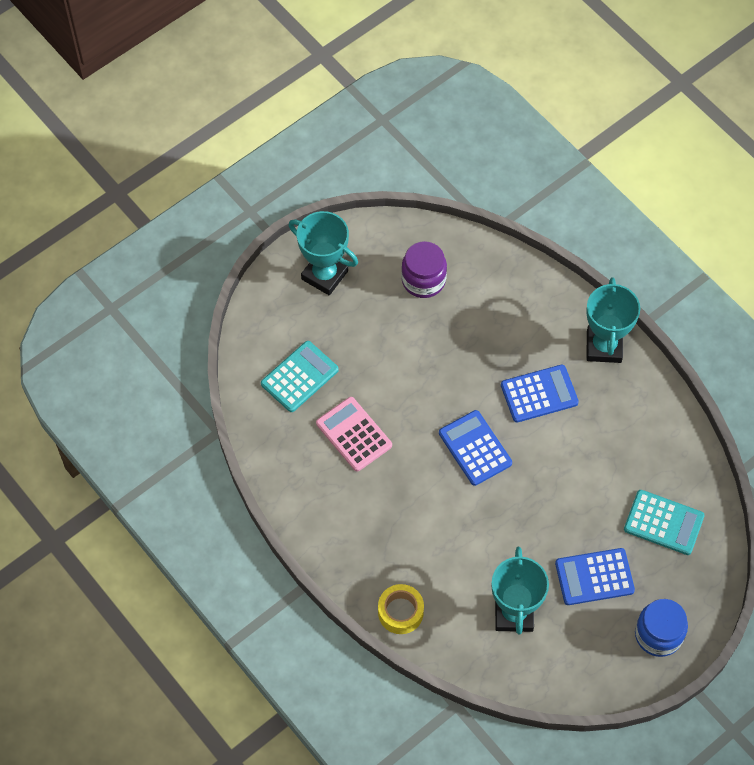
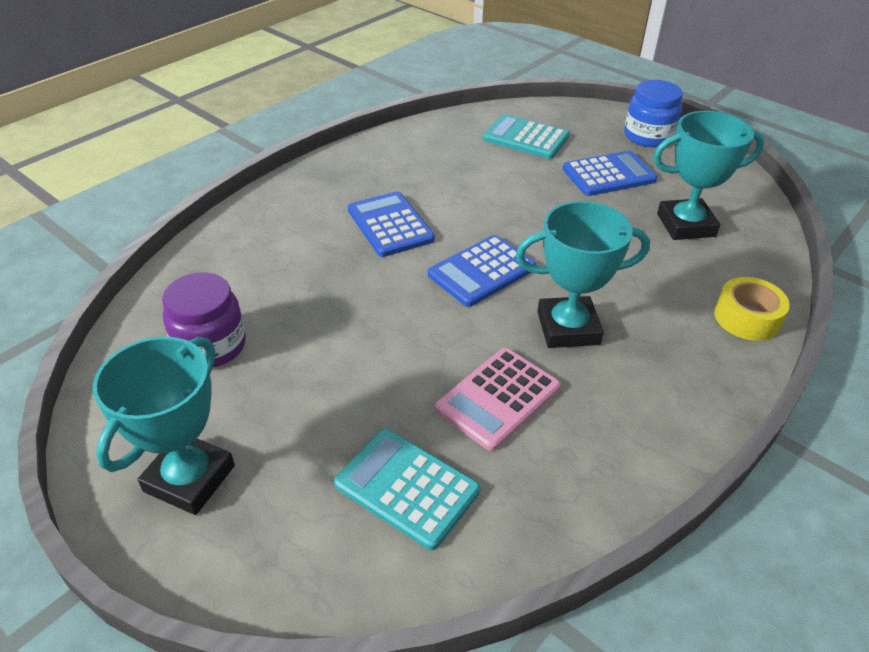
camera: 100 degrees left, 20 degrees down
(594, 577) = (608, 175): blue calculator -> blue calculator turned 90 degrees counterclockwise
(604, 346) = (317, 182): turquoise trophy -> turquoise trophy (568, 328)
(663, 523) = (526, 138): turquoise calculator -> turquoise calculator turned 75 degrees counterclockwise

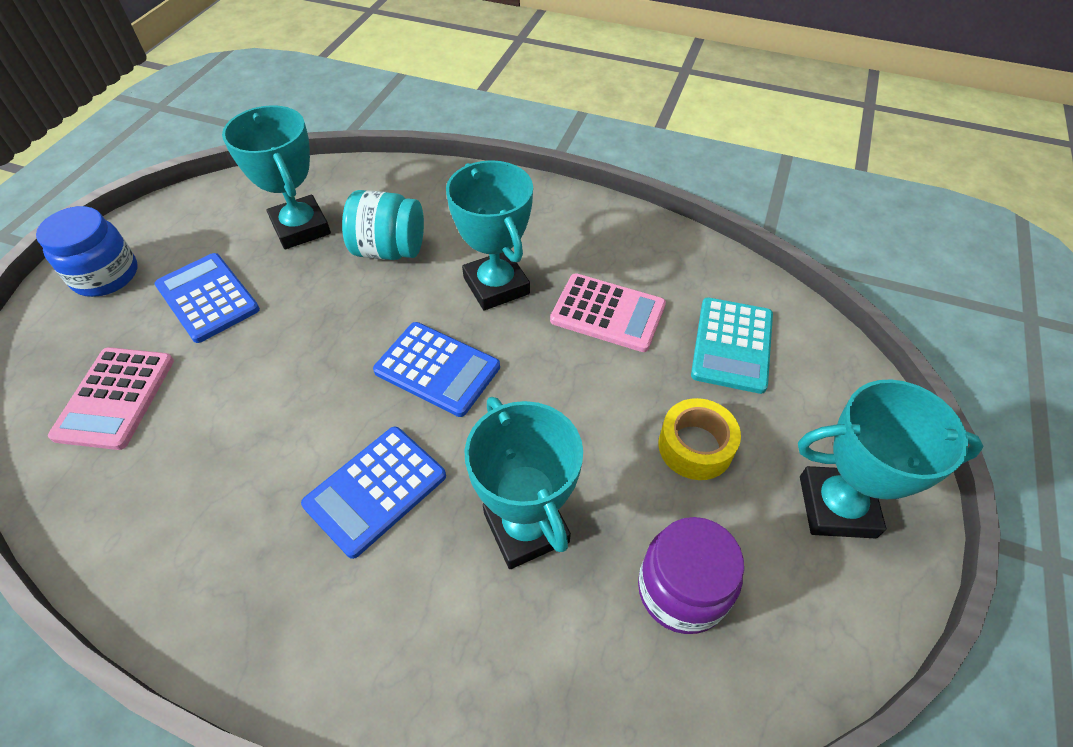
camera: 110 degrees left, 10 degrees up
(314, 284) = (526, 527): none -> turquoise trophy
(526, 138) = (115, 398): turquoise calculator -> pink calculator
(640, 270) = (389, 250): none -> turquoise jar
(746, 318) = (432, 183): yellow tape -> yellow tape (695, 446)

